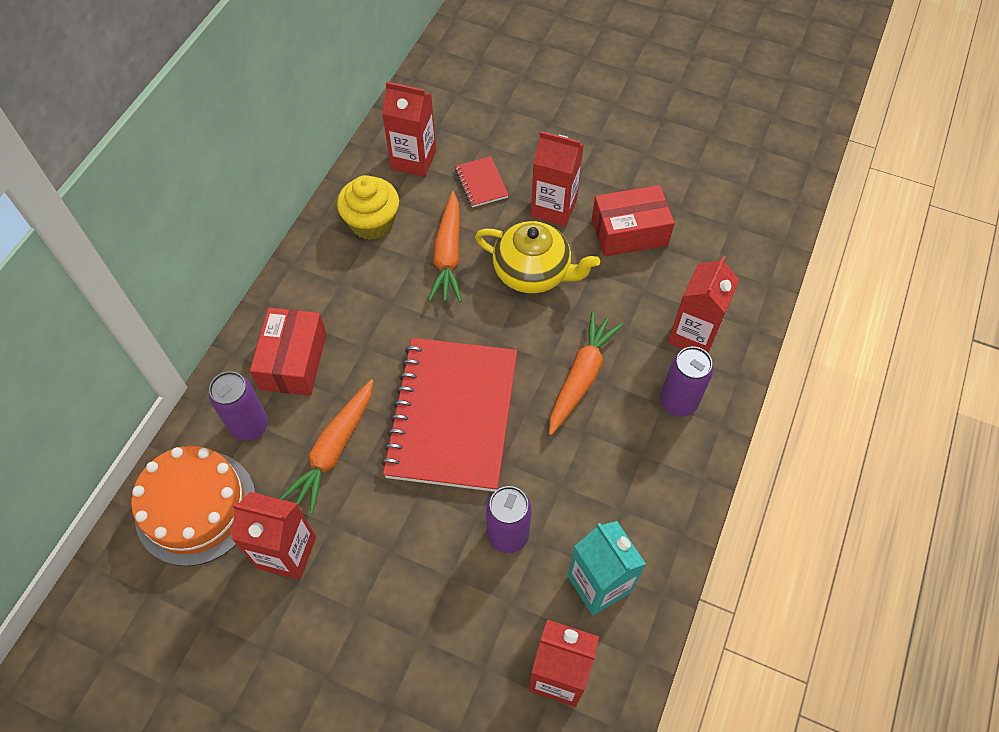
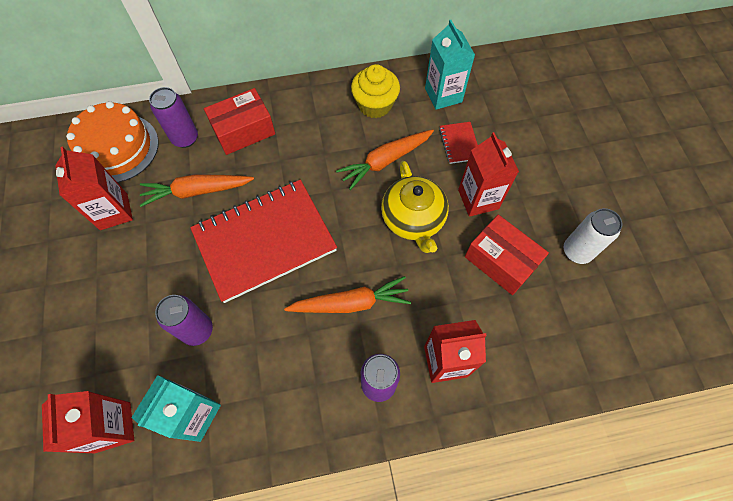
camera: 55 degrees right, 5 degrees up
(413, 160) = (443, 95): red carton -> turquoise carton
(481, 183) = (459, 143): red notebook -> red notebook turned 45 degrees counterclockwise
(663, 172) = (577, 251): none -> white can

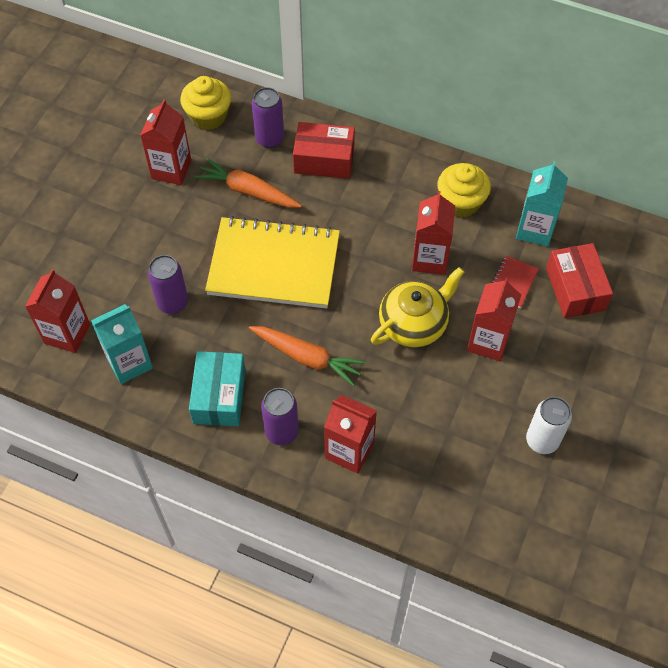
camera: 35 degrees right, 5 degrees down
(117, 148) = (208, 116): orange cake -> yellow cupcake
(265, 241) = (274, 265): red notebook -> yellow notebook
(301, 389) = (219, 396): none -> turquoise box
(385, 161) = (430, 259): orange carrot -> red carton
(413, 220) = (414, 323): yellow teapot -> yellow teapot turned 150 degrees counterclockwise
(501, 261) = (464, 405): red box -> red box (575, 289)

